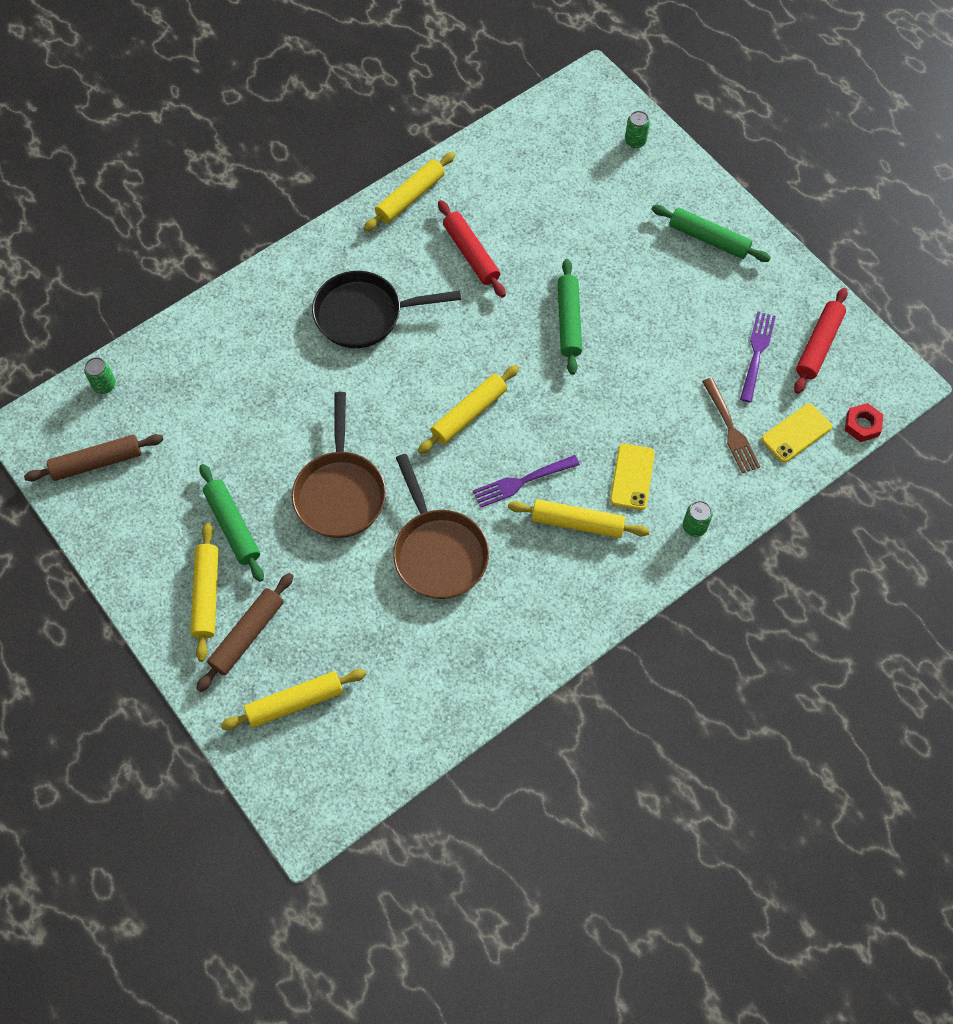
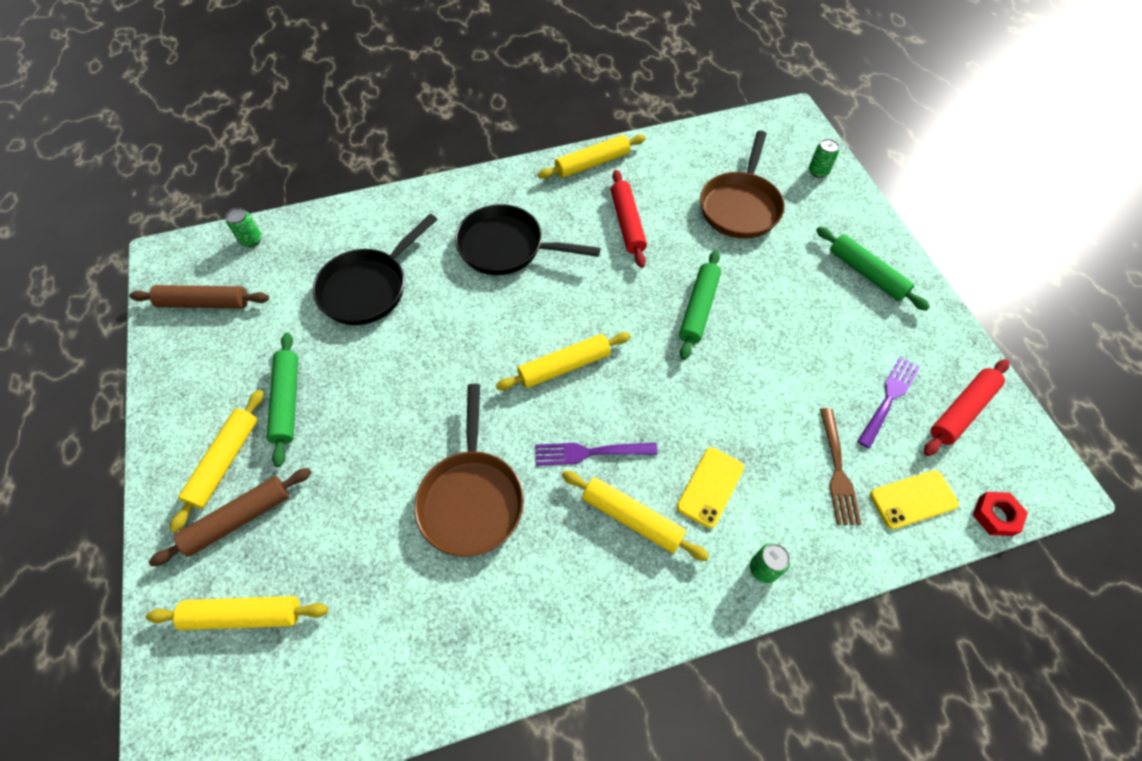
camera: 20 degrees right, 5 degrees down
(250, 397) = (368, 288): none -> black pan
(340, 492) = (404, 403): brown pan -> brown pan (740, 206)

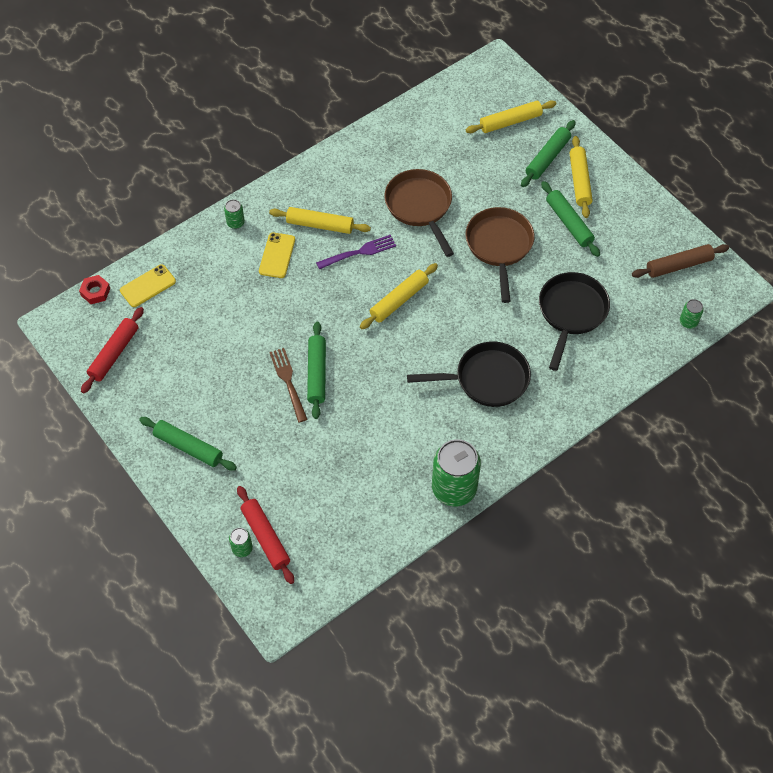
camera: 160 degrees right, 0 degrees up
(239, 519) = (547, 158): brown rolling pin -> green rolling pin
(592, 163) = (454, 488): yellow rolling pin -> green can
(627, 223) = (398, 433): red rolling pin -> red rolling pin (266, 537)
(740, 206) = (306, 483): brown pan -> brown pan (499, 246)
(837, 469) = (198, 289): brown fork -> brown fork (288, 382)
(888, 399) = (166, 346): purple fork -> none

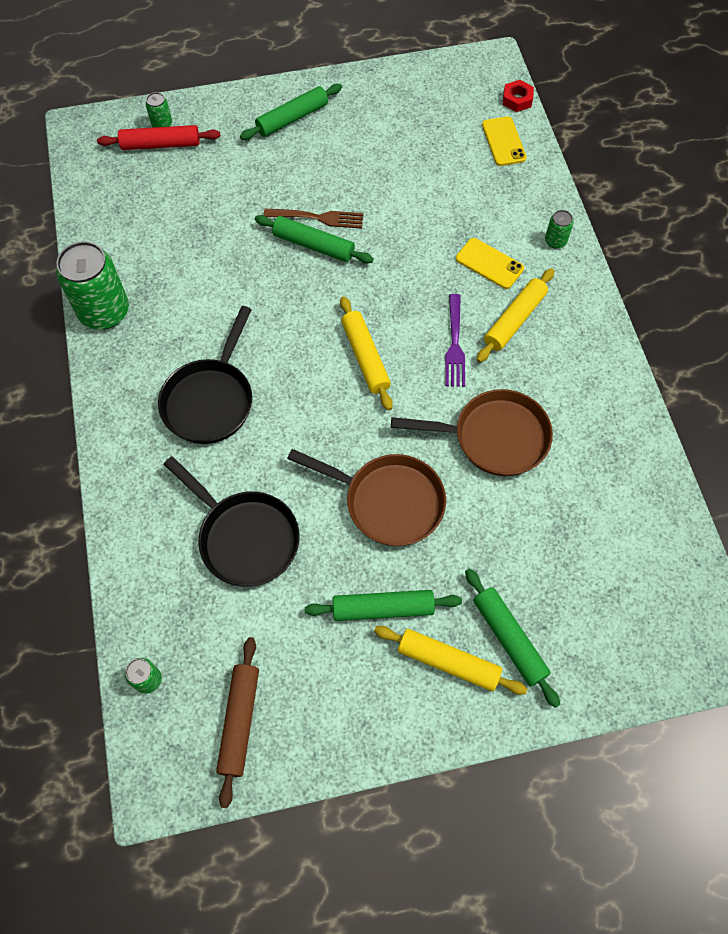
camera: 115 degrees right, 5 degrees up
(114, 353) = (432, 94): red rolling pin -> none
(510, 122) = (598, 620): yellow rolling pin -> none

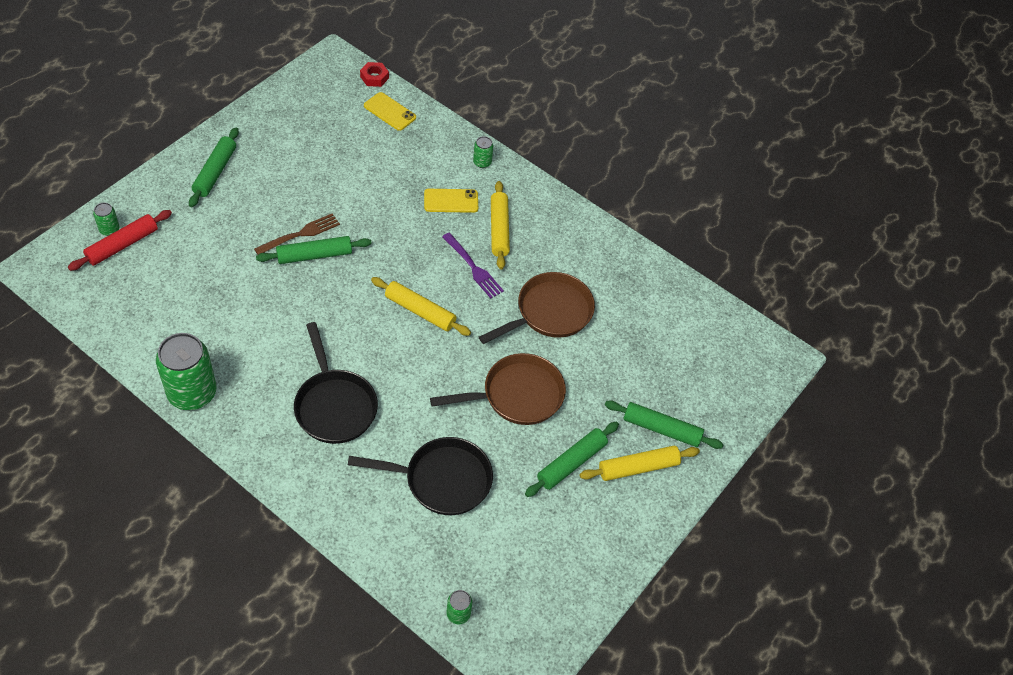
camera: 45 degrees left, 10 degrees down
(240, 721) = (542, 594): brown rolling pin -> none

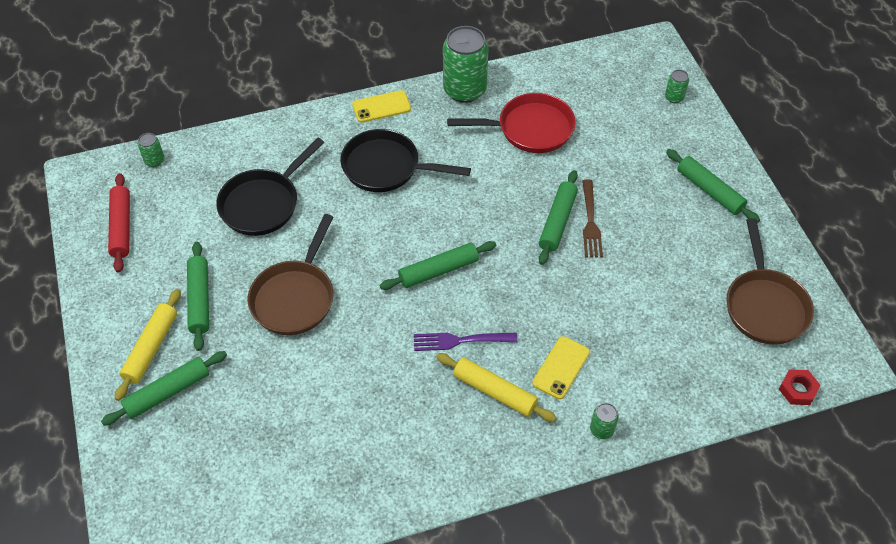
camera: 130 degrees right, 0 degrees up
(122, 245) = (650, 100): red rolling pin -> red rolling pin (121, 227)
(215, 318) = (530, 129): none -> red pan
(390, 111) = (730, 377): yellow phone -> yellow phone (381, 107)
(420, 311) = (438, 271): yellow rolling pin -> green rolling pin
(549, 312) = (361, 376): brown pan -> brown pan (765, 306)

